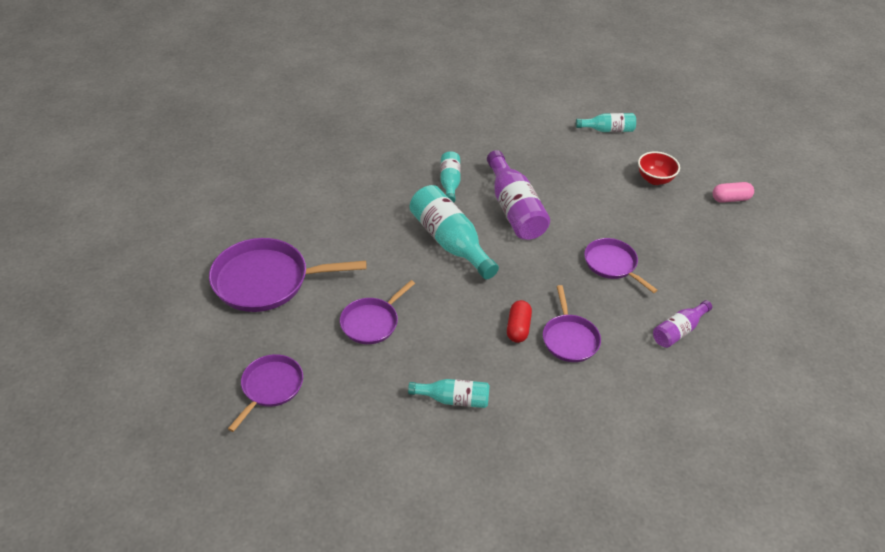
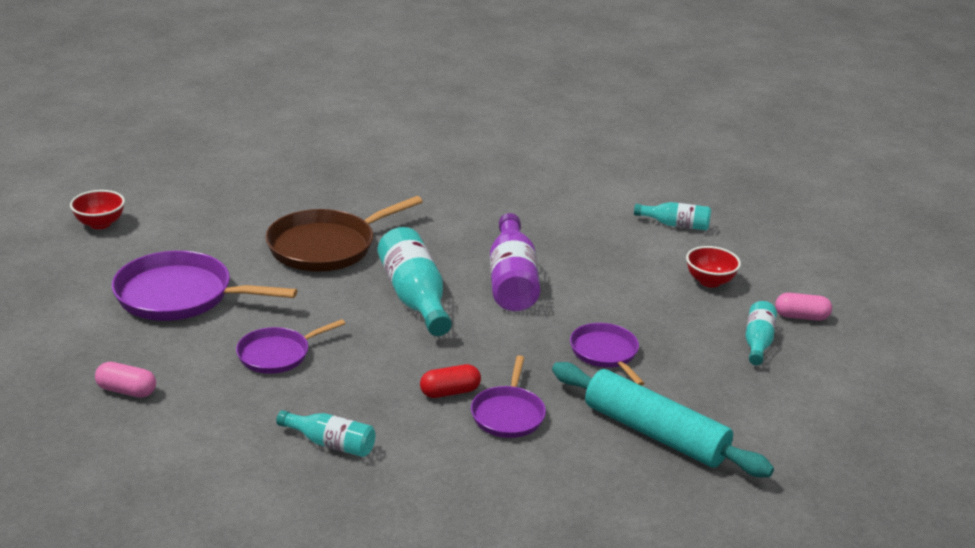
camera: 15 degrees right, 15 degrees down
(163, 220) = (100, 224): none -> red bowl
(270, 387) = (126, 391): purple pan -> pink capsule
(358, 205) = (326, 246): none -> brown pan
(450, 183) = (447, 243): turquoise bottle -> turquoise bottle (757, 342)
(518, 328) = (450, 392): red capsule -> red capsule turned 45 degrees clockwise
(678, 331) = (654, 433): purple bottle -> turquoise rolling pin

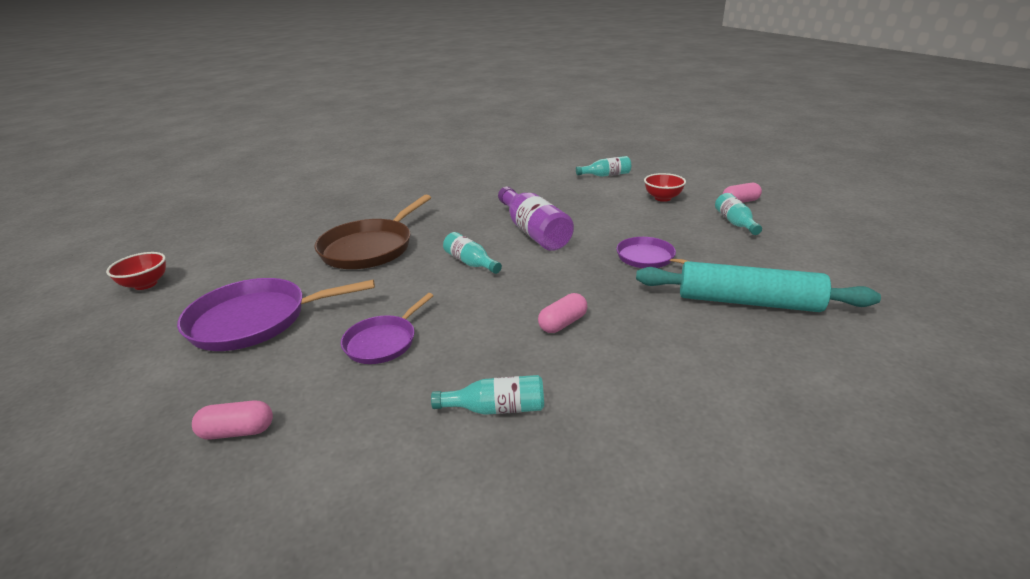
camera: 20 degrees left, 0 degrees up
(414, 298) = (470, 263): turquoise bottle -> turquoise bottle, size x0.57
(450, 392) = (563, 323): red capsule -> pink capsule
(508, 414) = (626, 325): purple pan -> none

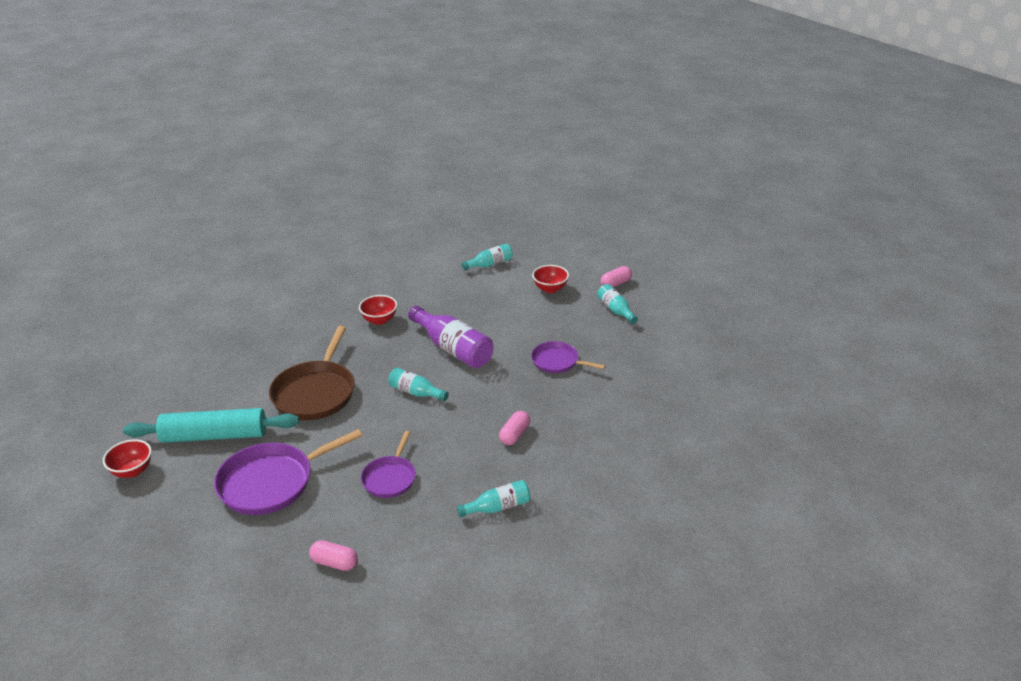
camera: 20 degrees left, 5 degrees up
(237, 431) = (334, 563): pink capsule -> pink capsule turned 45 degrees clockwise
(474, 202) = (379, 320): none -> red bowl
(747, 302) = (637, 390): turquoise rolling pin -> turquoise rolling pin (214, 436)

